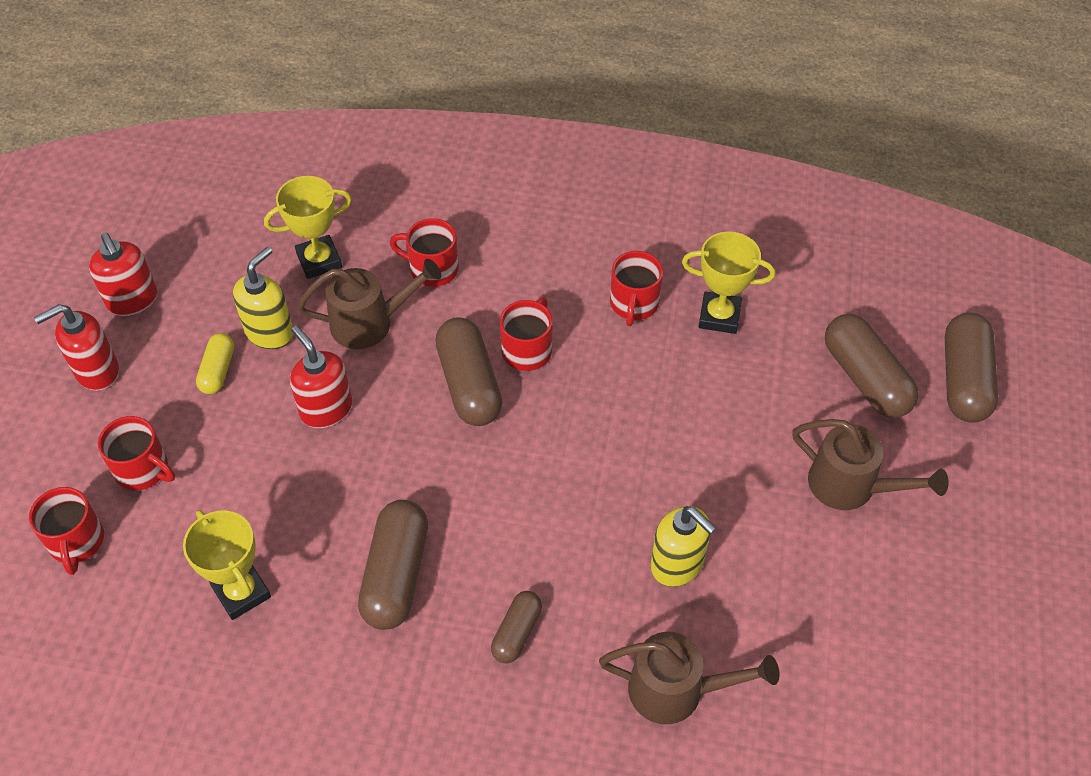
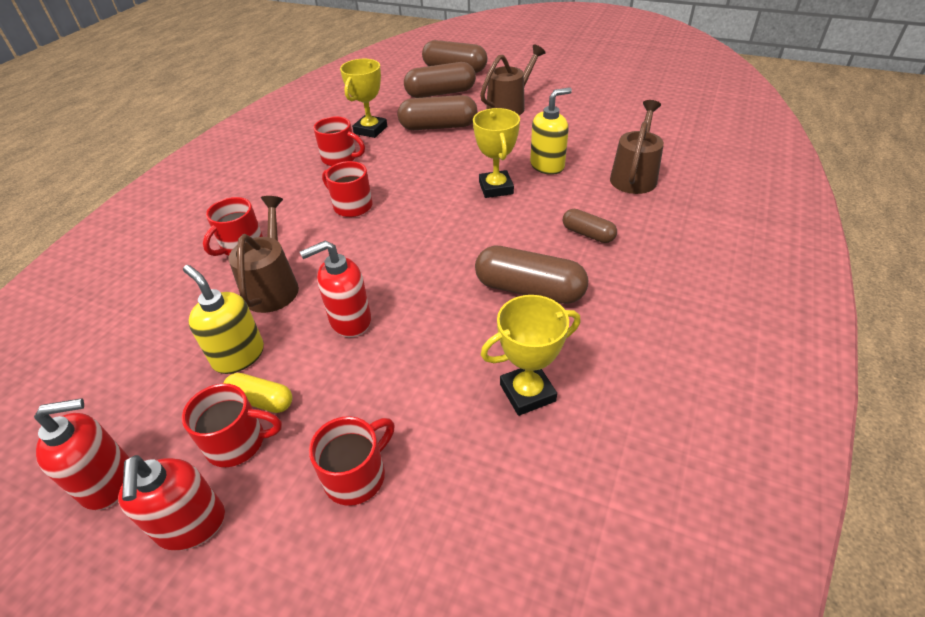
camera: 75 degrees left, 10 degrees down
(76, 542) = (431, 550): red mug -> red mug (238, 442)
(319, 261) = (178, 314): yellow trophy -> yellow trophy (496, 188)
(469, 384) = (367, 236): brown capsule -> brown capsule (438, 127)

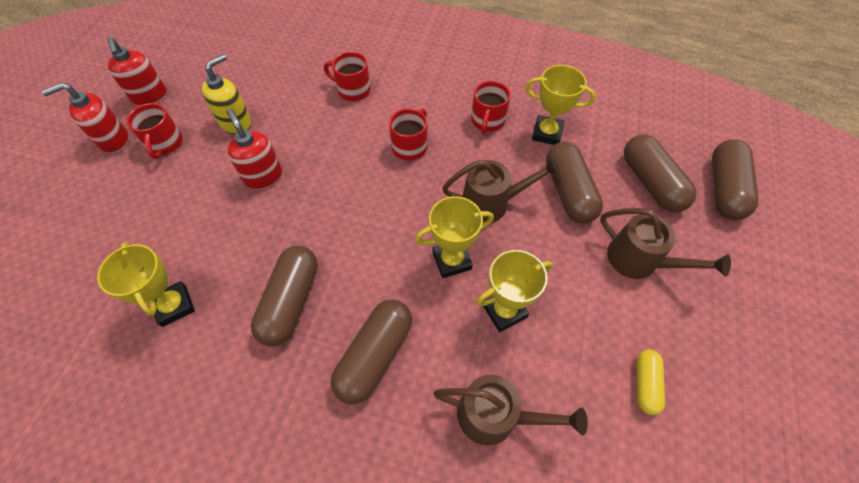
camera: 80 degrees right, 15 degrees up
(261, 400) = (195, 146): yellow capsule -> yellow capsule (645, 384)
(273, 286) = (305, 121): brown watering can -> brown watering can (492, 203)
(357, 475) = (127, 209): red mug -> none
(547, 166) = (504, 311): yellow soap dispenser -> yellow trophy
(588, 234) = (375, 355): brown capsule -> brown capsule, size x1.78

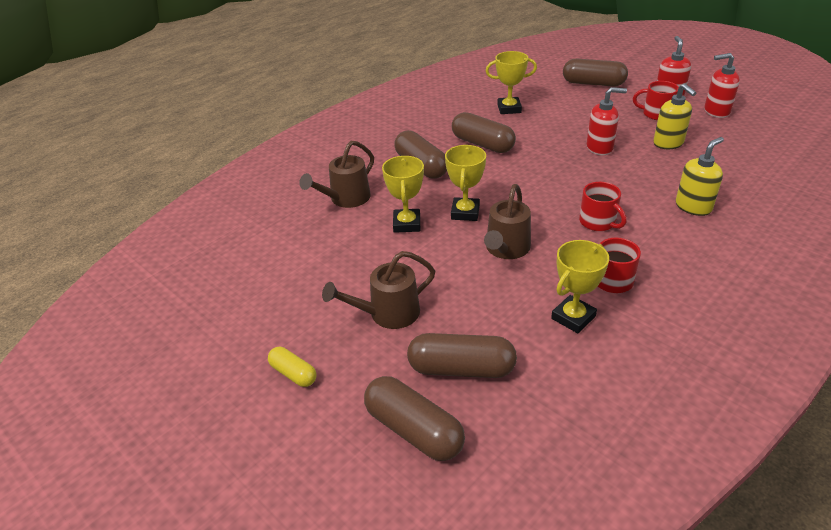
camera: 120 degrees right, 20 degrees down
(352, 90) = (693, 207): red mug -> yellow soap dispenser
(568, 192) = (488, 301): brown capsule -> brown capsule (593, 83)
(645, 384) = (302, 268): yellow capsule -> yellow capsule (293, 373)

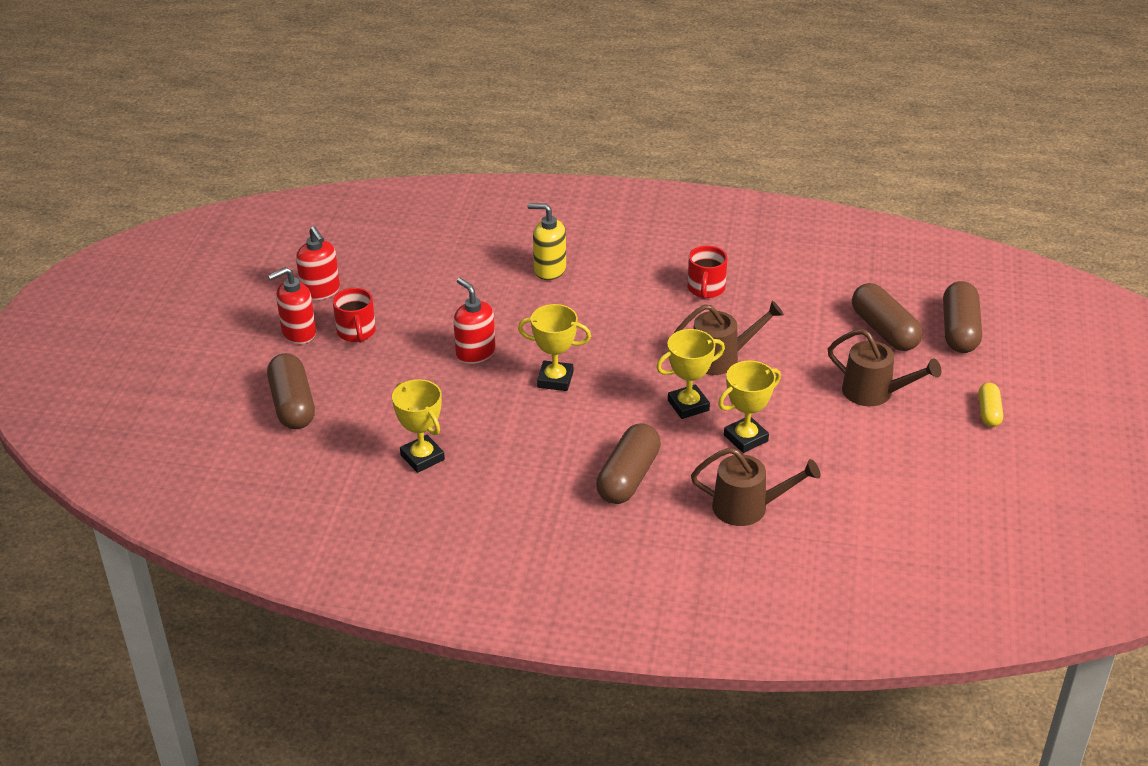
camera: 125 degrees left, 0 degrees up
(482, 144) = (536, 446): brown capsule -> none
(573, 317) = (772, 295): yellow trophy -> yellow trophy (555, 379)
(598, 222) = (626, 317): red mug -> none
(668, 143) = (428, 308): yellow soap dispenser -> none

